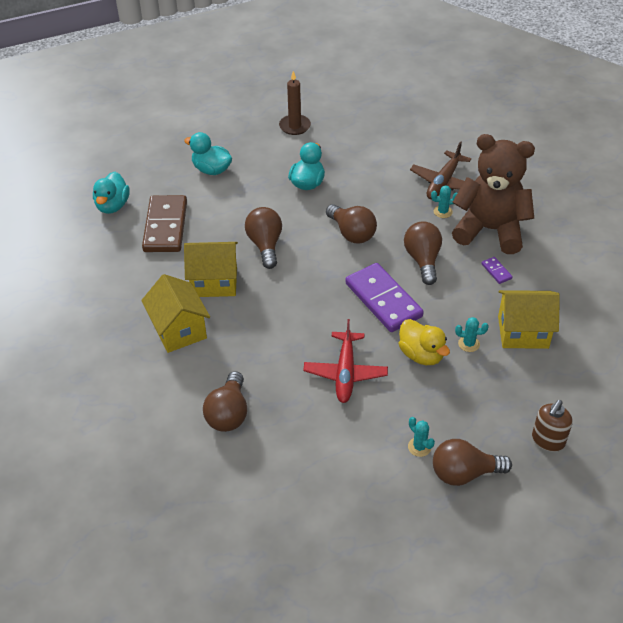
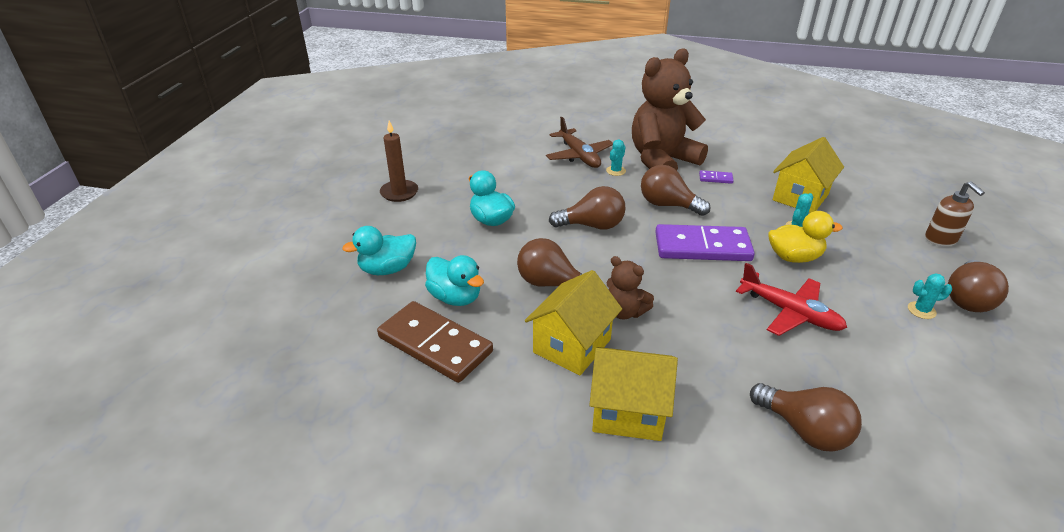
camera: 55 degrees left, 10 degrees down
(113, 206) = (340, 375): turquoise duck -> turquoise duck (455, 297)
(268, 291) = (624, 312): none -> brown teddy bear

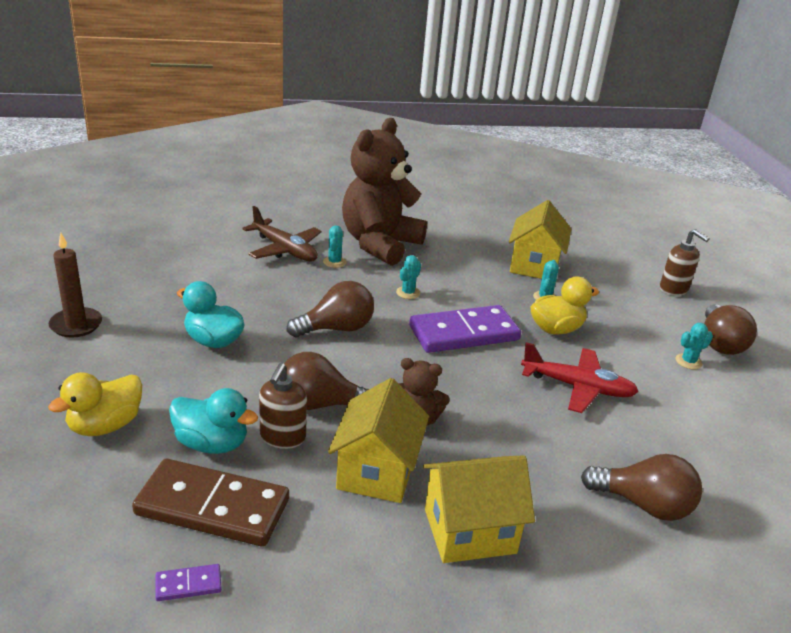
camera: 25 degrees left, 5 degrees down
(387, 269) = (105, 425): turquoise duck -> yellow duck
(510, 303) = (282, 437): none -> brown soap dispenser
(668, 205) = (408, 293): brown light bulb -> turquoise cactus
(715, 178) = (444, 257): purple domino -> purple domino (188, 585)

